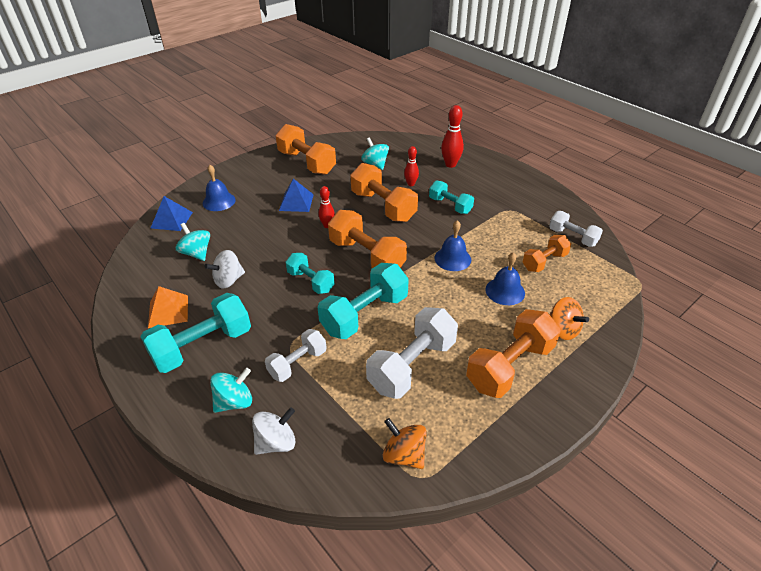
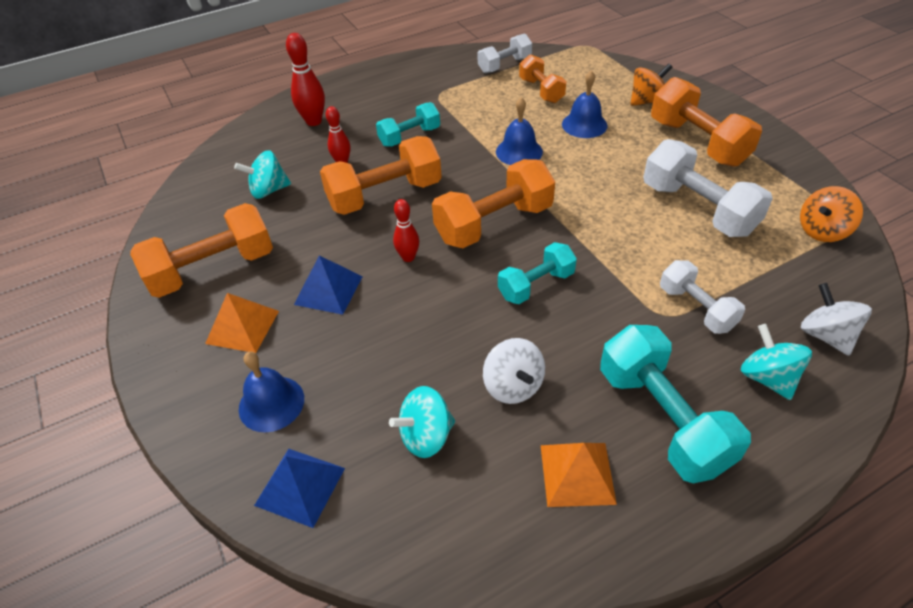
camera: 75 degrees left, 5 degrees up
(267, 181) = (242, 327): none -> orange pyramid
(364, 314) = (610, 237): turquoise dumbbell -> none

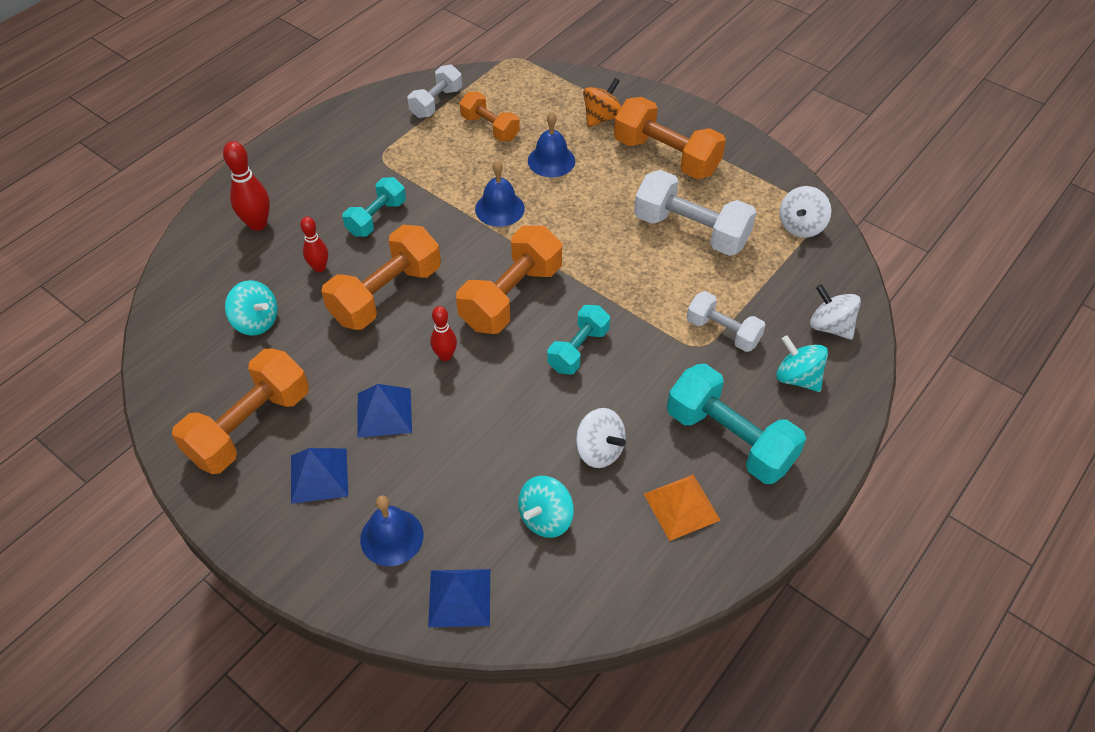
camera: 25 degrees left, 5 degrees up
(242, 327) = (319, 475): orange pyramid -> blue pyramid
(269, 190) = (256, 321): turquoise spinning top -> turquoise spinning top turned 105 degrees counterclockwise
(822, 231) = (801, 226): orange spinning top -> white spinning top

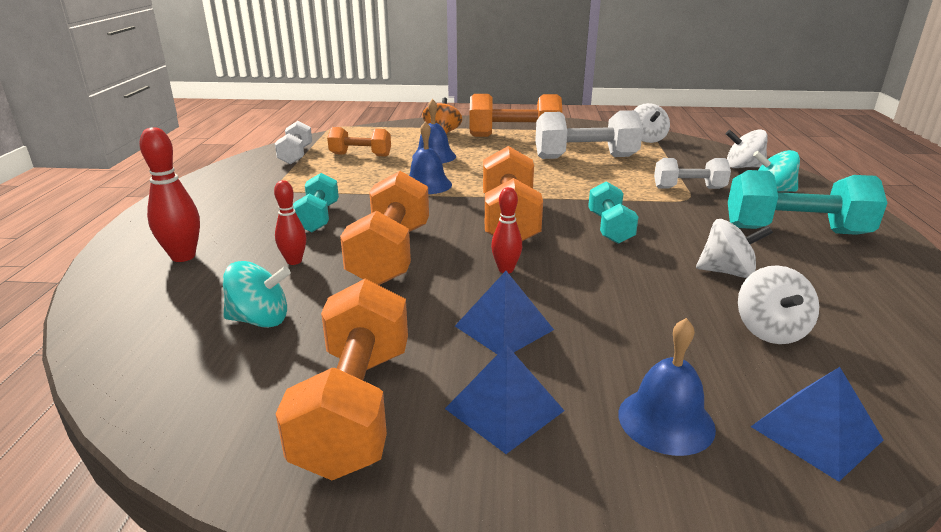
camera: 35 degrees left, 25 degrees down
(546, 518) = (770, 330): turquoise spinning top -> white spinning top
(681, 506) = (842, 276): orange pyramid -> none

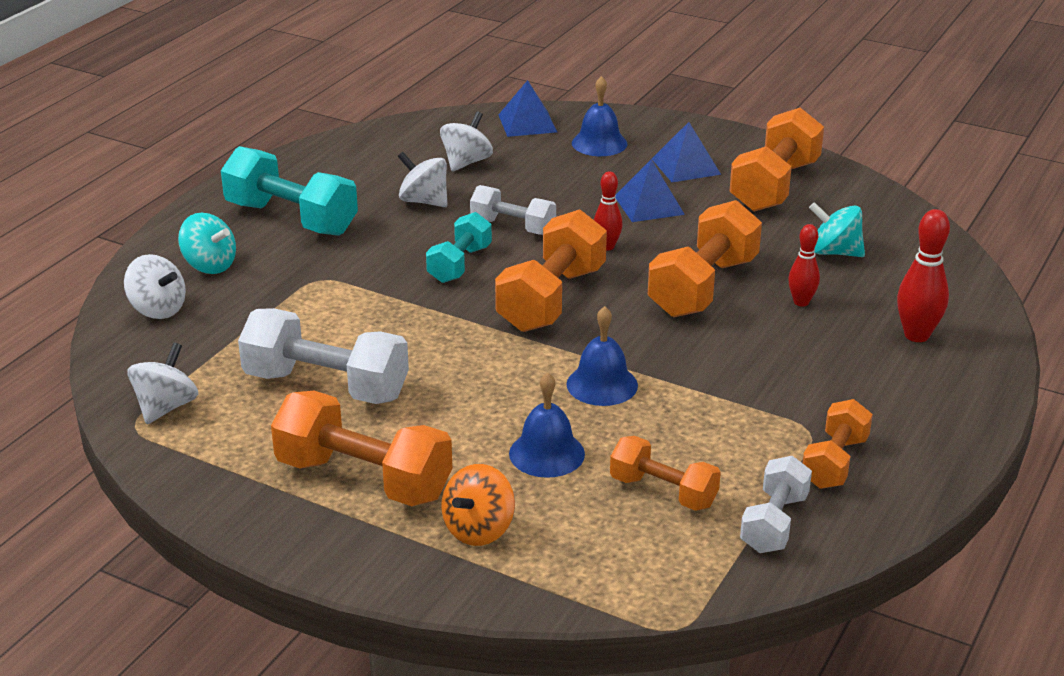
camera: 155 degrees left, 5 degrees up
(262, 179) = (834, 462): none -> orange dumbbell
(318, 218) = (765, 357): turquoise dumbbell -> none
(689, 188) = (291, 293): white dumbbell -> white dumbbell (513, 227)

